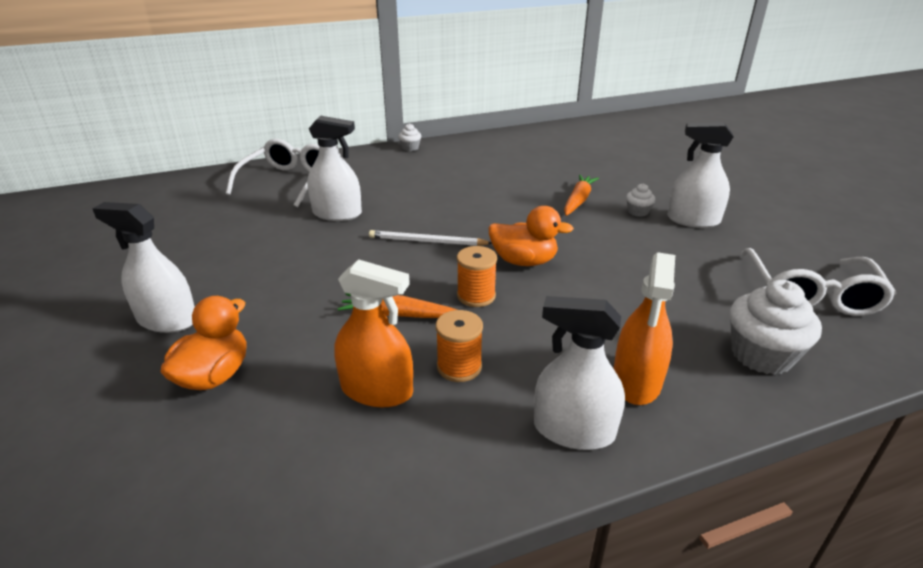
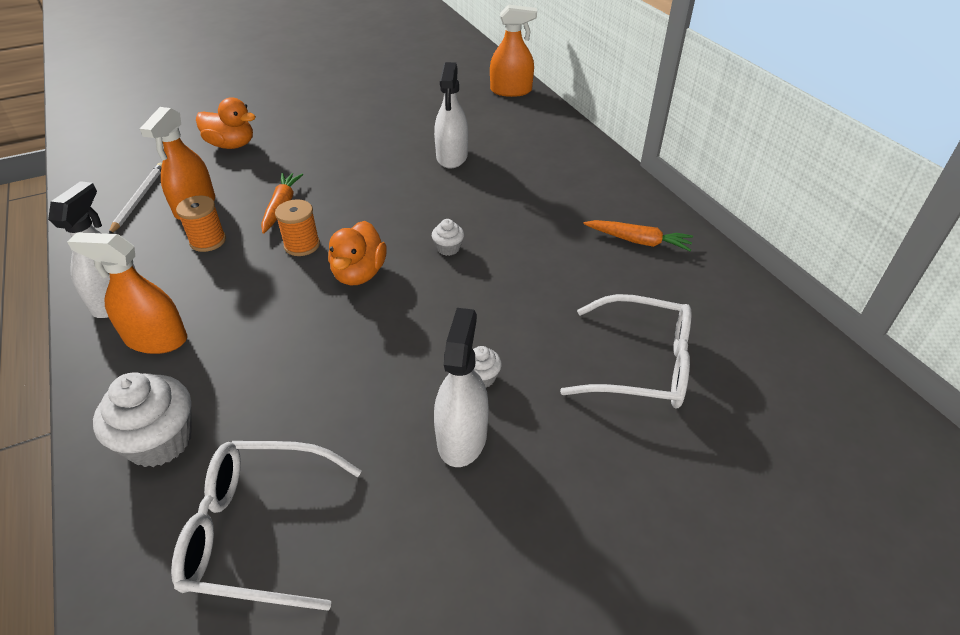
camera: 85 degrees right, 10 degrees up
(167, 320) = (296, 117): white spray bottle -> none
(219, 180) = (511, 91): none -> orange spray bottle
(289, 181) = (515, 123): white glasses -> white glasses (641, 365)
(410, 148) = (628, 181): white cupcake -> white cupcake (448, 248)
(427, 241) = (399, 211): white pencil -> white pencil (139, 199)
(578, 200) = (506, 321): orange carrot -> orange carrot (638, 241)

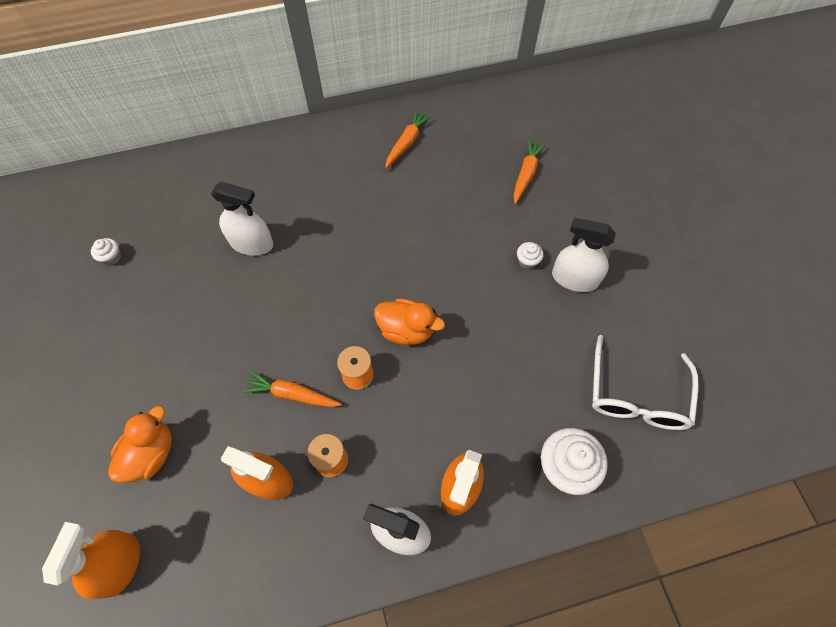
camera: 80 degrees left, 20 degrees up
(139, 199) = (234, 545): white pencil -> none
(448, 248) = (388, 263): white cupcake -> white cupcake (111, 257)
(511, 91) = (144, 176): orange spray bottle -> orange spray bottle (120, 564)
(641, 365) = (526, 174): white glasses -> orange carrot

